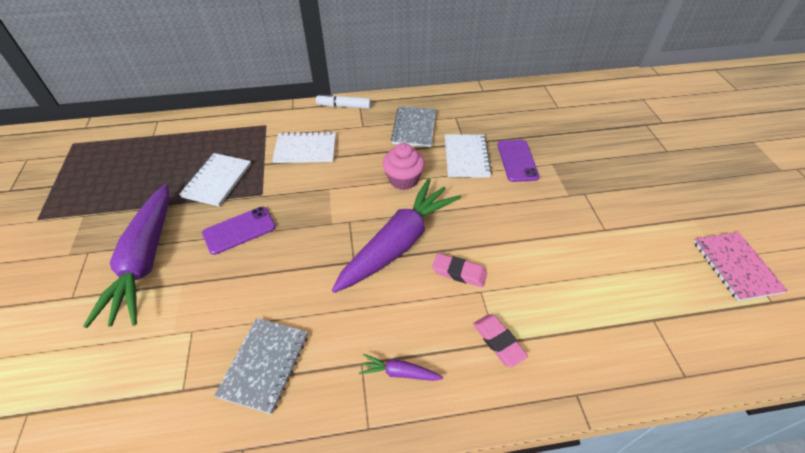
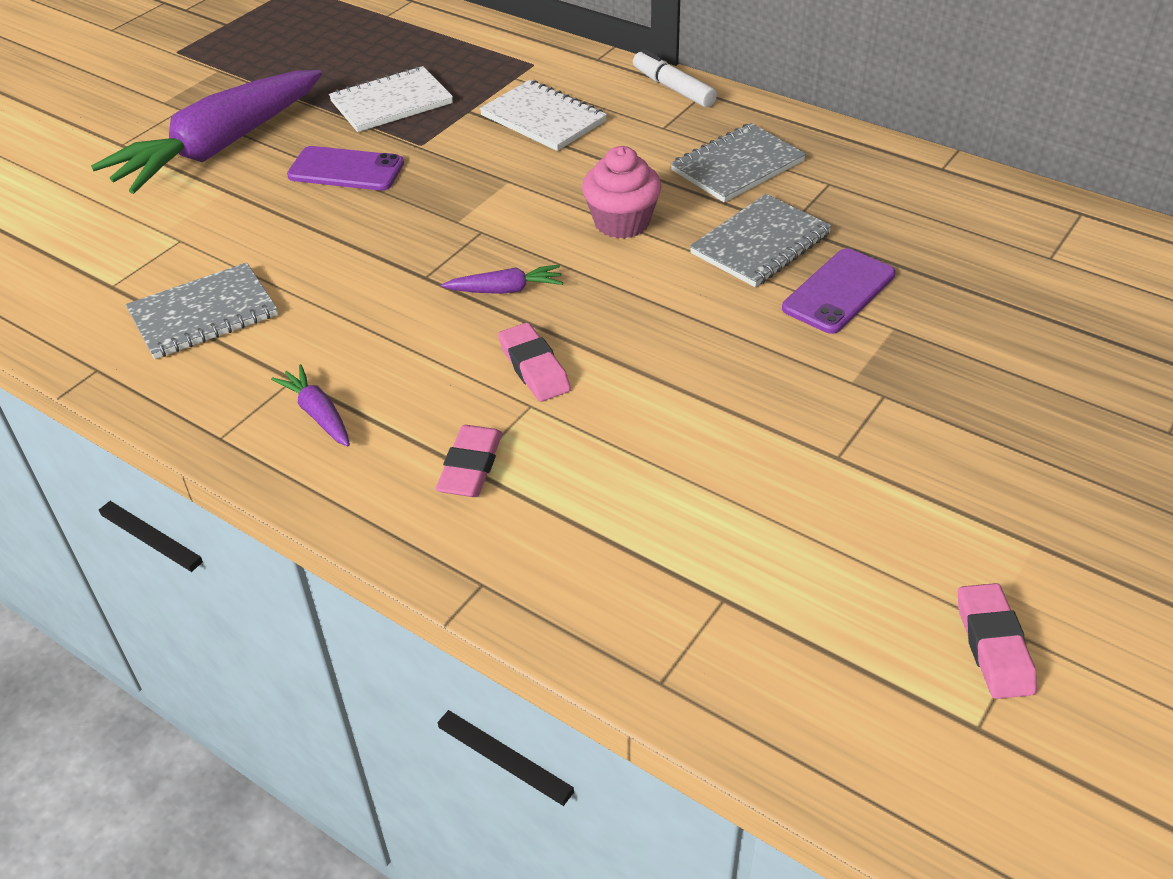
camera: 45 degrees right, 5 degrees down
(398, 243) = (505, 290): purple carrot -> purple carrot, size x0.40
(466, 157) = (760, 244): white notebook -> grey notebook
(735, 267) = (993, 646): pink notebook -> pink eraser

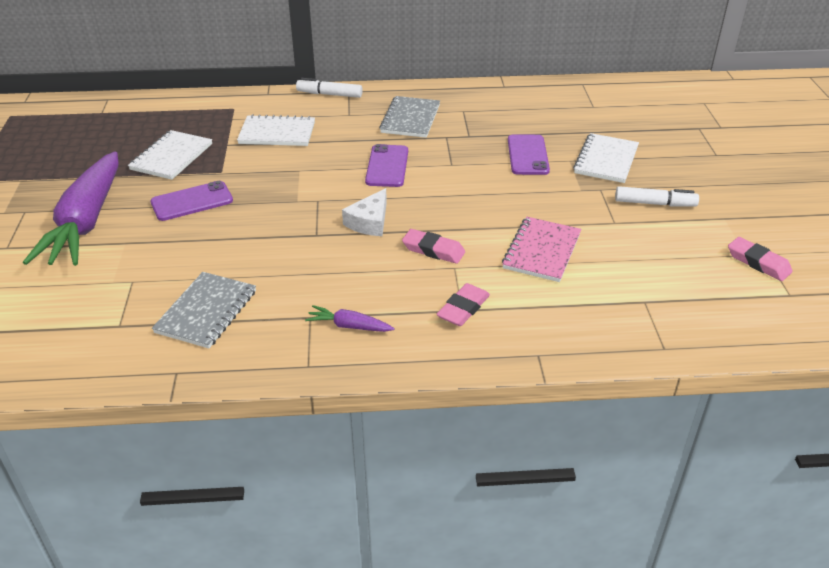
camera: 40 degrees left, 5 degrees down
(470, 467) = (463, 309): pink eraser -> pink eraser turned 60 degrees clockwise
(505, 290) = (369, 222): purple carrot -> white cheese
(621, 222) = (387, 166): pink cupcake -> purple phone
(673, 443) = (541, 251): none -> pink notebook
(760, 244) = (467, 149): grey notebook -> none
(943, 460) = (655, 203): none -> white marker
(954, 354) = (606, 160): none -> white notebook

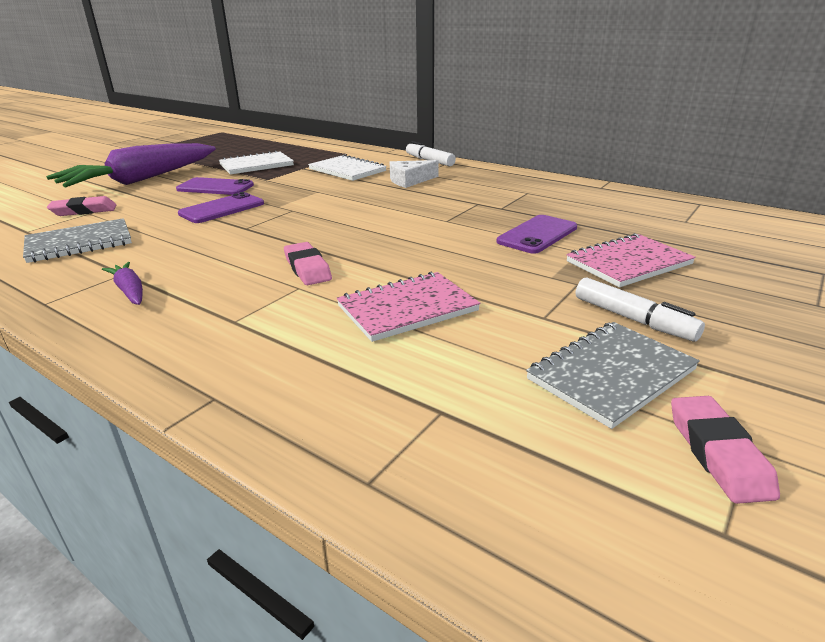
camera: 40 degrees right, 10 degrees down
(369, 222) = (299, 233): white cheese -> white cheese (409, 180)
(387, 166) = (388, 206): purple phone -> purple phone (222, 209)
(410, 119) = (467, 186): grey notebook -> grey notebook (611, 374)
(463, 309) = (236, 321): pink eraser -> pink eraser (84, 211)
(606, 160) = (628, 263): white notebook -> pink notebook

